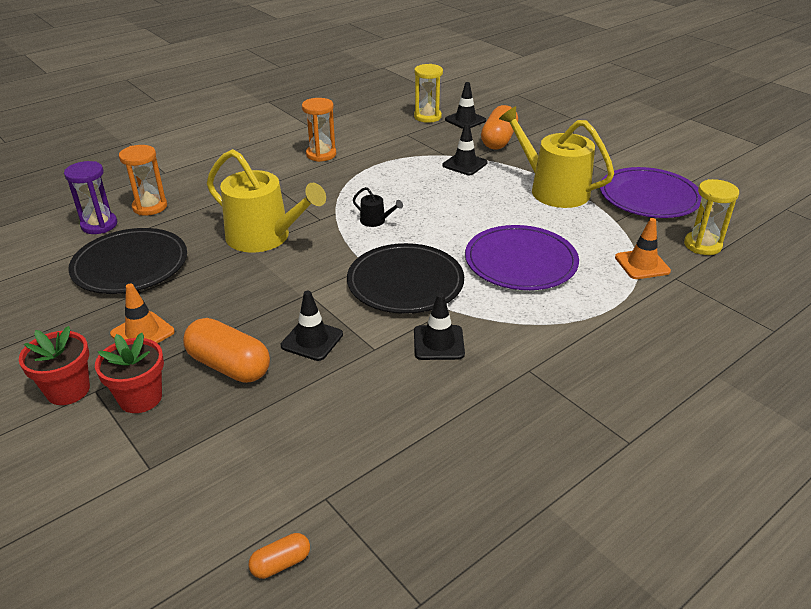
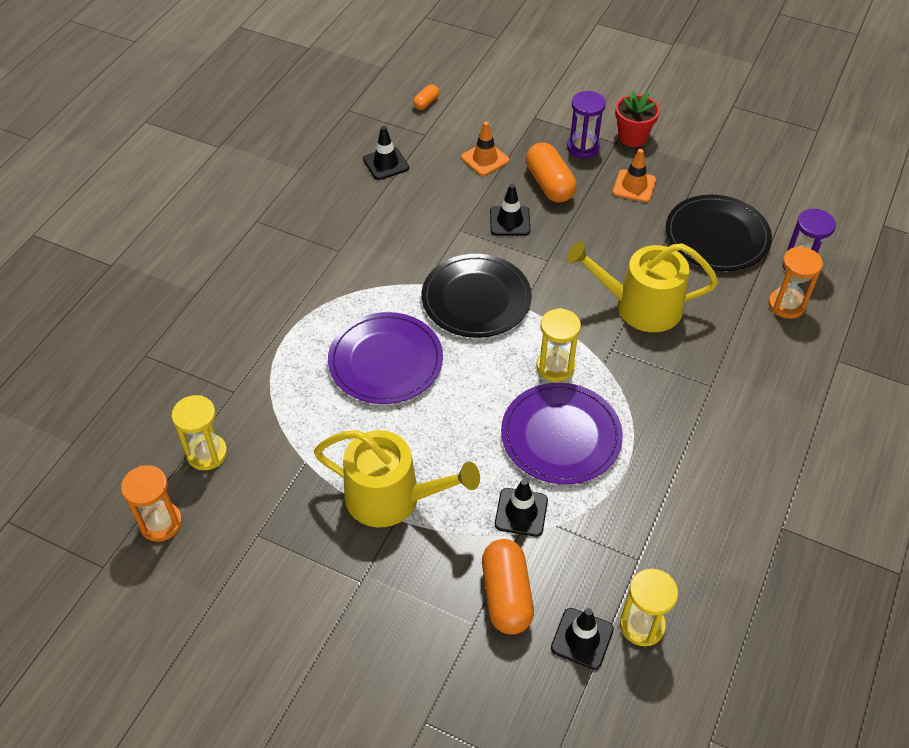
camera: 155 degrees right, 15 degrees up
(140, 398) = (583, 147): red flower pot -> purple hourglass
(229, 366) = (549, 184): orange capsule -> orange capsule turned 60 degrees clockwise
(321, 154) = (706, 463): orange hourglass -> orange hourglass (161, 523)
(376, 221) = (555, 367): black watering can -> yellow hourglass
(438, 343) = (415, 250): black traffic cone -> black traffic cone (386, 163)
(642, 264) = (267, 399): orange traffic cone -> orange traffic cone (485, 159)
(649, 197) = (273, 527): purple plate -> purple plate (561, 436)

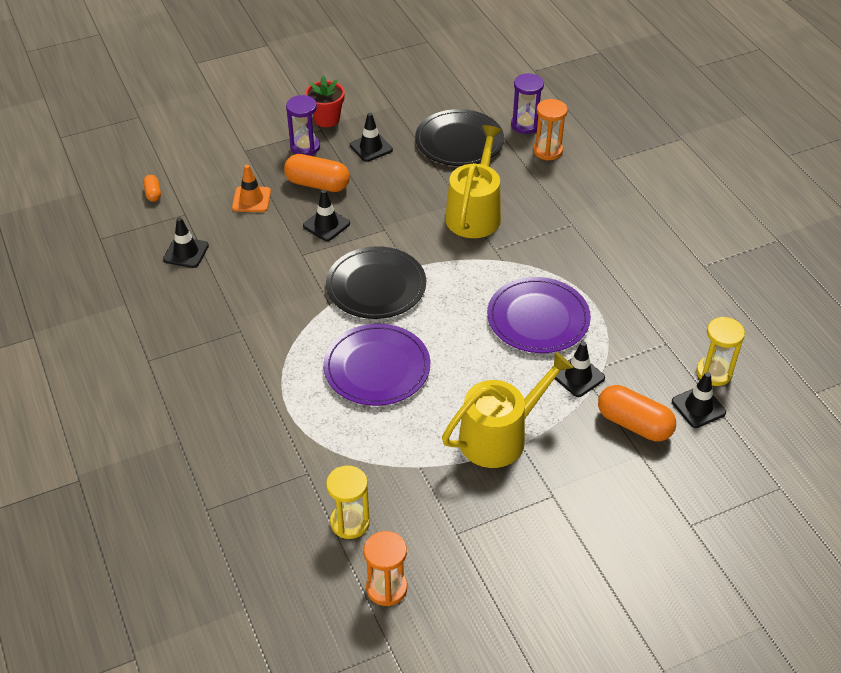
camera: 50 degrees left, 5 degrees down
(555, 367) = (479, 285): yellow hourglass -> none
(634, 186) = (371, 147): orange traffic cone -> black traffic cone
(639, 306) = (475, 213): yellow watering can -> yellow watering can turned 150 degrees clockwise

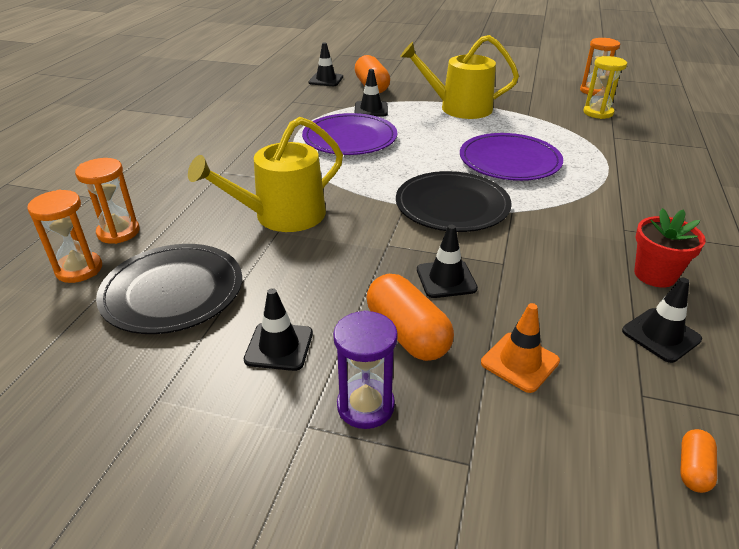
camera: 140 degrees left, 10 degrees down
(326, 119) = (276, 442): red flower pot -> red flower pot (655, 275)
(525, 125) = (79, 269): purple hourglass -> orange hourglass
(714, 372) = (291, 85): yellow hourglass -> none

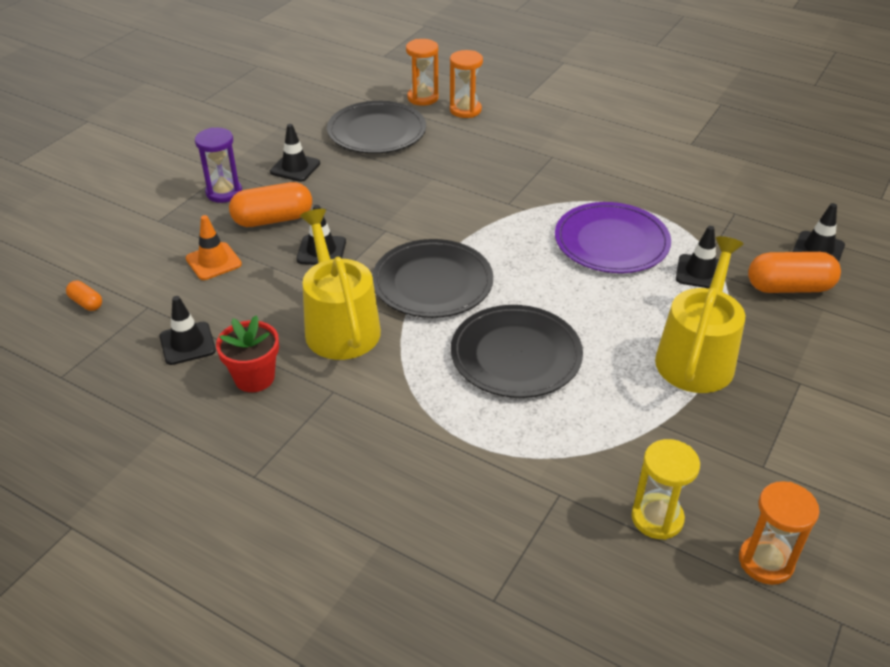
camera: 105 degrees right, 5 degrees up
(281, 216) = (457, 182): yellow watering can -> yellow watering can (339, 325)
(509, 161) = (516, 355): purple plate -> black plate

